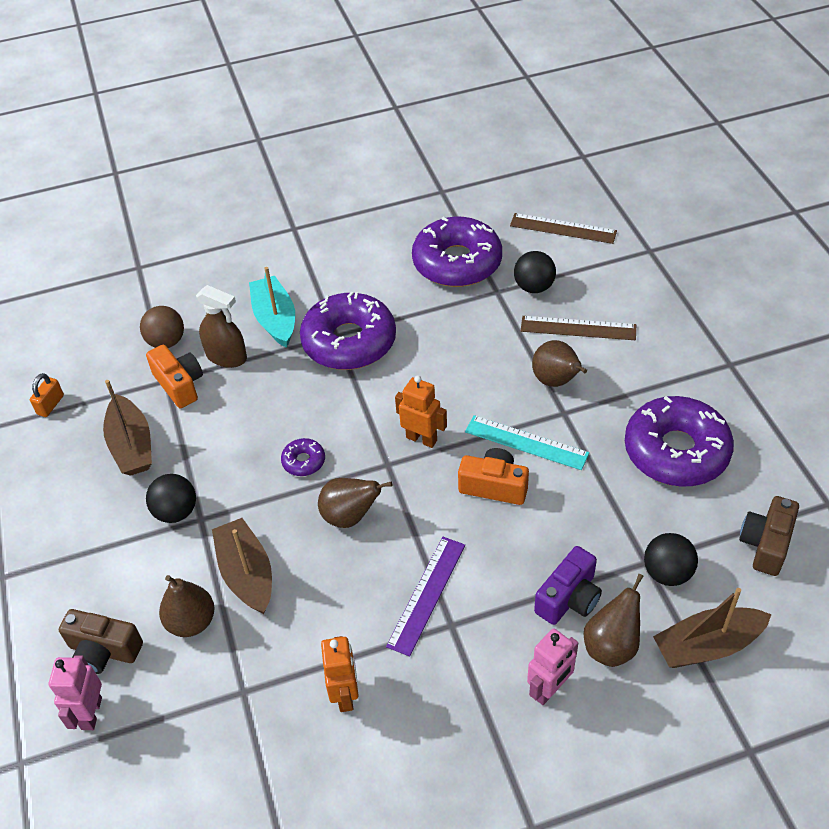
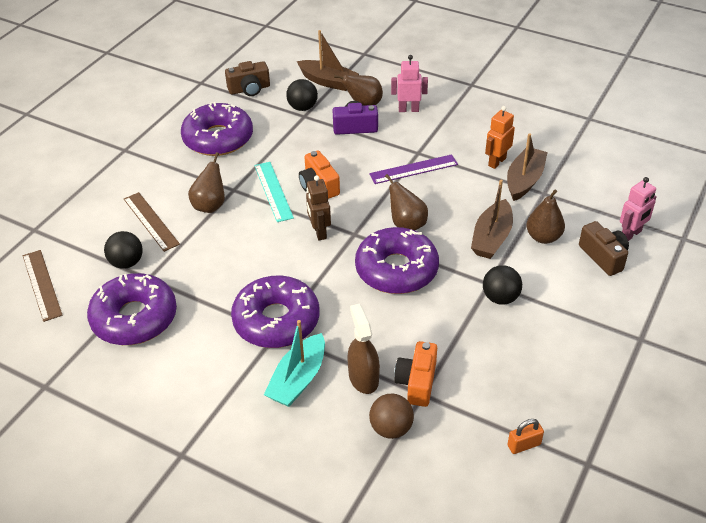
camera: 135 degrees left, 5 degrees down
(132, 445) = (490, 362): brown boat -> brown boat (524, 180)
(303, 461) = (396, 270): purple donut -> purple donut, size x2.36
(421, 439) = (319, 232): orange robot -> brown robot

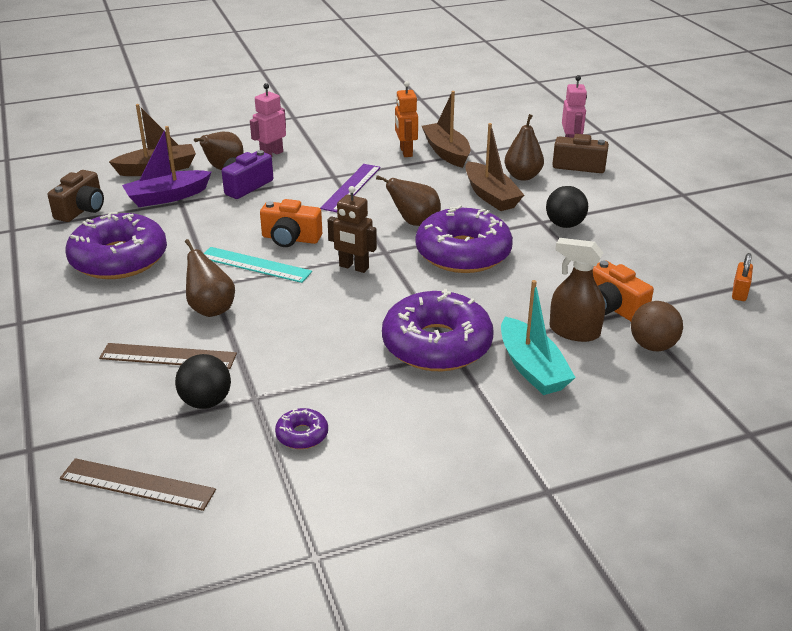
camera: 50 degrees left, 10 degrees down
(134, 318) = (302, 435): purple donut -> purple donut, size x0.42
(302, 107) = (167, 197): black ball -> purple boat

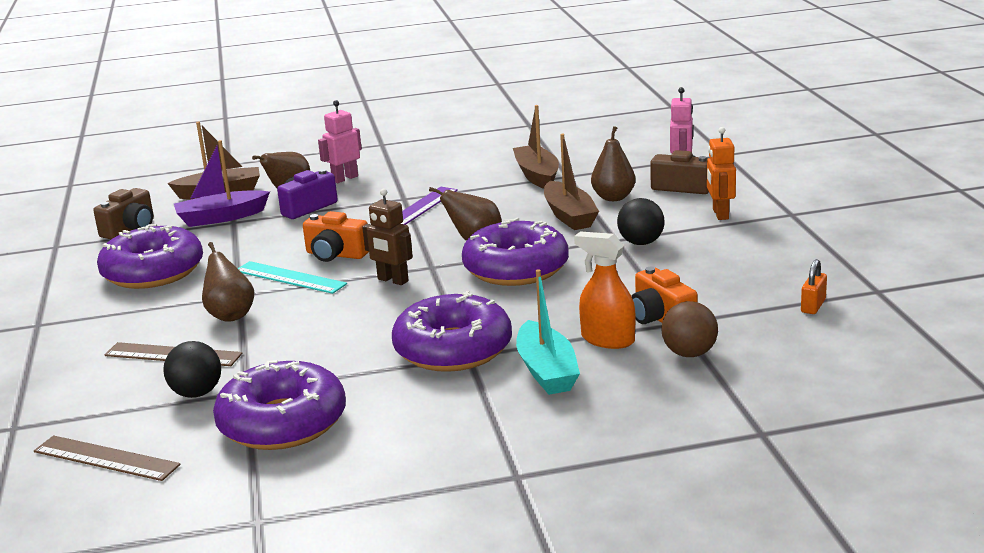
camera: 10 degrees right, 10 degrees down
(302, 435) = (282, 422): purple donut -> purple donut, size x2.36
(405, 152) = (492, 175): orange robot -> orange robot (720, 214)
(574, 331) = (607, 339): brown spray bottle -> orange spray bottle

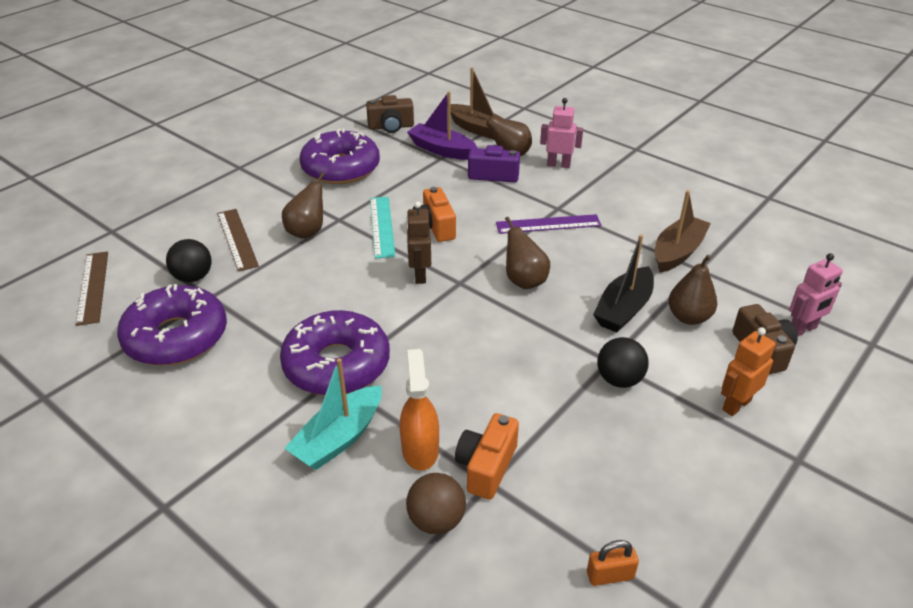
camera: 50 degrees right, 15 degrees up
(516, 268) = (498, 328): purple donut -> none
(569, 216) = (624, 309): brown boat -> black boat

